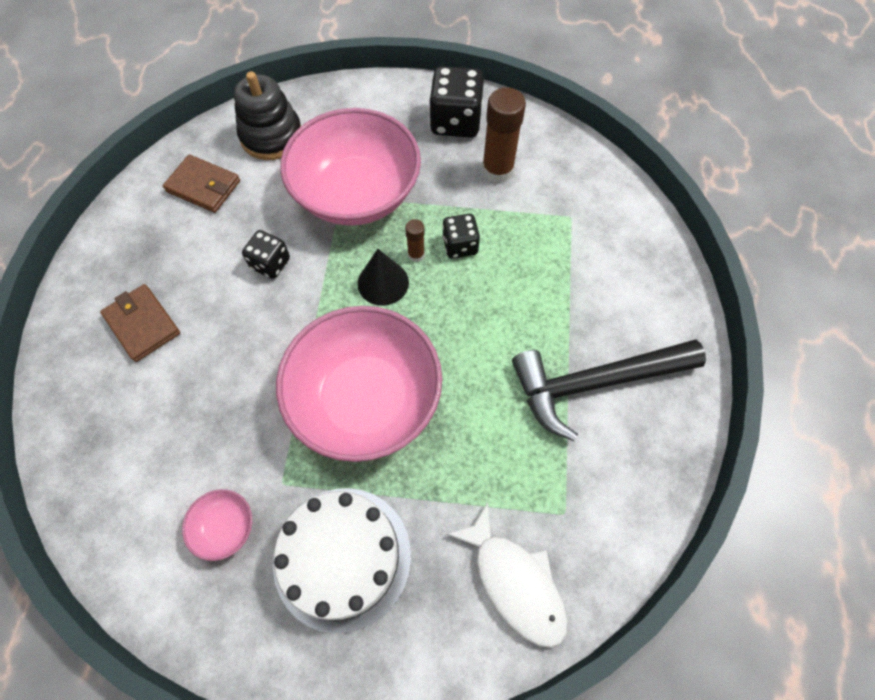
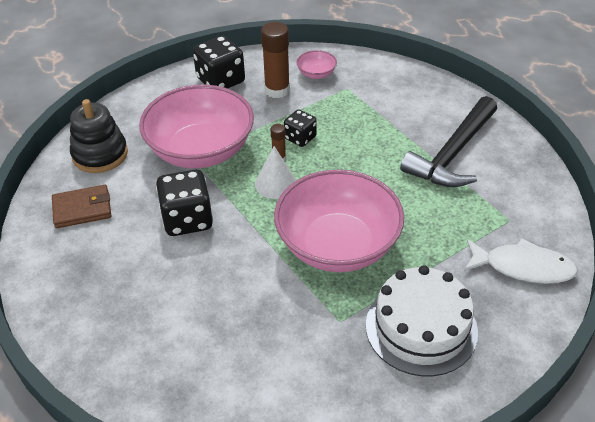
camera: 40 degrees left, 20 degrees down
(142, 324) = (134, 309): brown wallet -> none
(225, 527) = (333, 369): pink bowl -> pink bowl (316, 74)
(270, 263) = (187, 220): black dice -> black dice, size x1.68
(383, 283) = (275, 184): black cone -> white cone

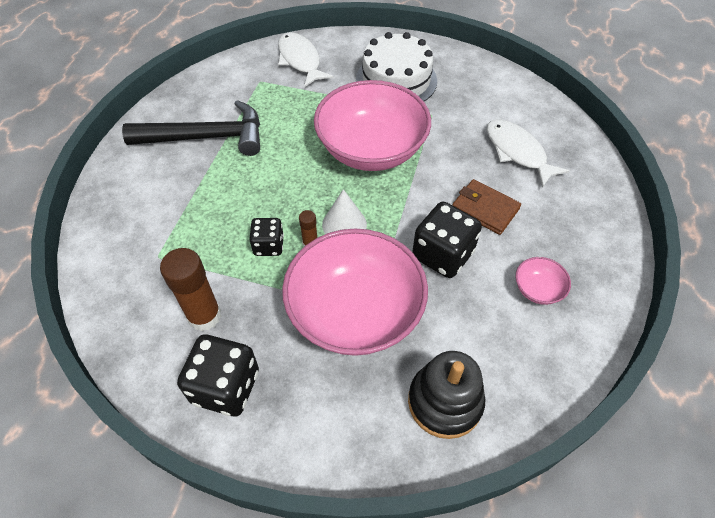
camera: 130 degrees left, 10 degrees up
(82, 209) = (517, 346): brown wallet -> brown wallet (485, 209)
(223, 352) = (517, 152): none -> white fish
(316, 74) = (147, 299): pink bowl -> pink bowl (537, 289)

